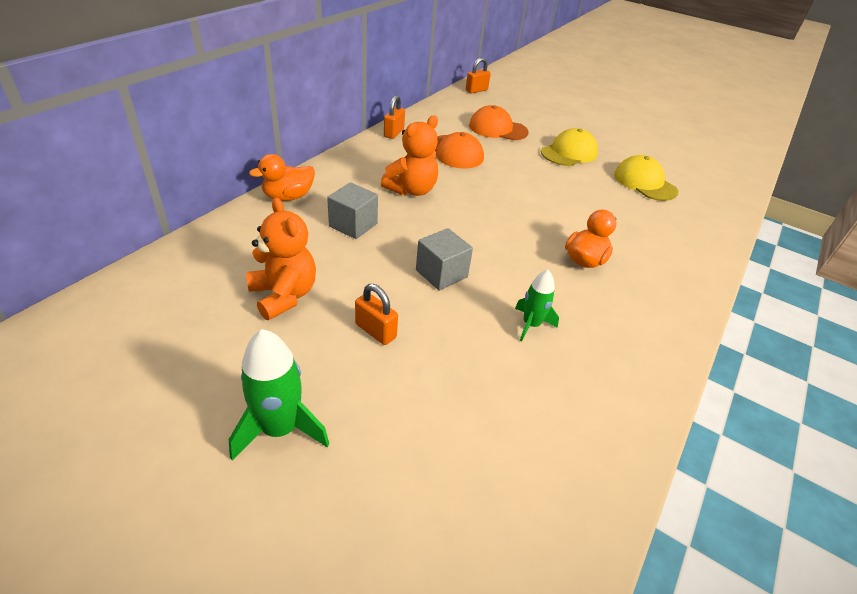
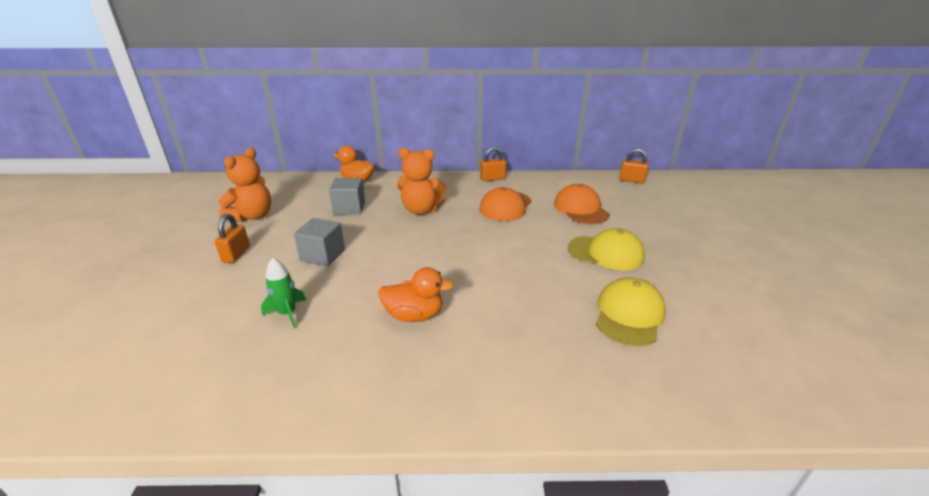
camera: 60 degrees right, 10 degrees down
(280, 429) = (130, 257): green rocket -> none

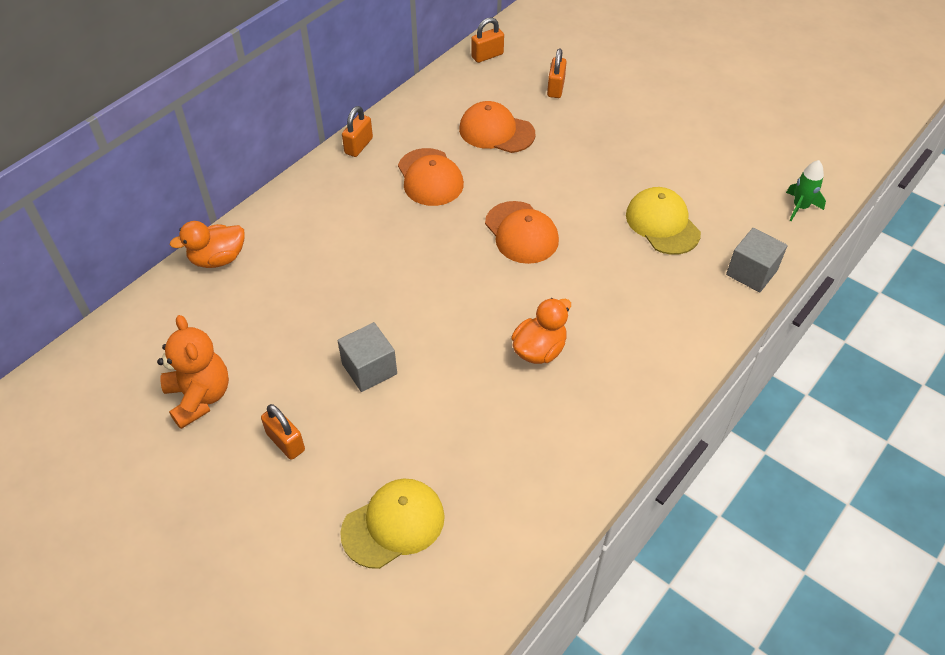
camera: 50 degrees left, 20 degrees up
(287, 313) = (449, 437): green rocket -> green rocket (800, 207)
(349, 208) = (284, 300): grey cube -> grey cube (751, 272)
(421, 210) = (361, 244): orange teddy bear -> none
(513, 256) = (521, 233): none -> orange cap
(606, 253) = (579, 173): yellow cap -> yellow cap (393, 524)
(657, 211) = (556, 88): none -> orange padlock

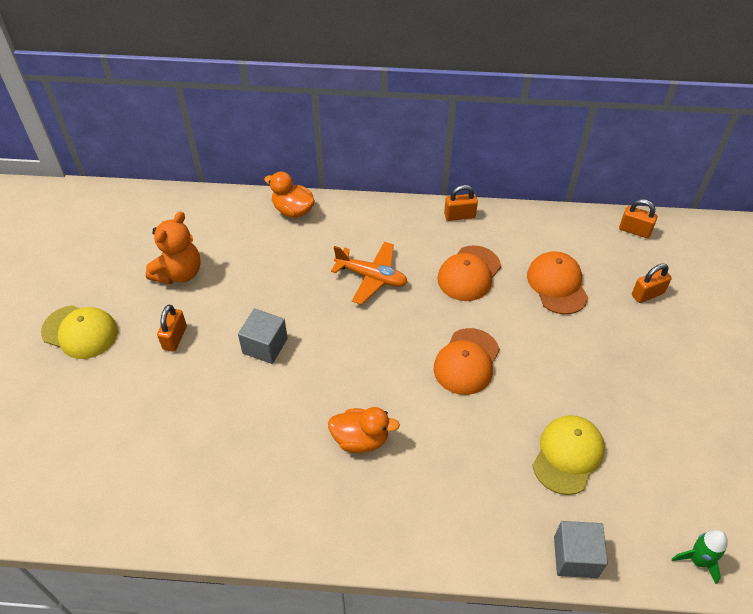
camera: 55 degrees right, 0 degrees up
(366, 245) = (371, 277): none -> orange plane
(393, 524) = (149, 437): yellow cap -> yellow cap (80, 332)

